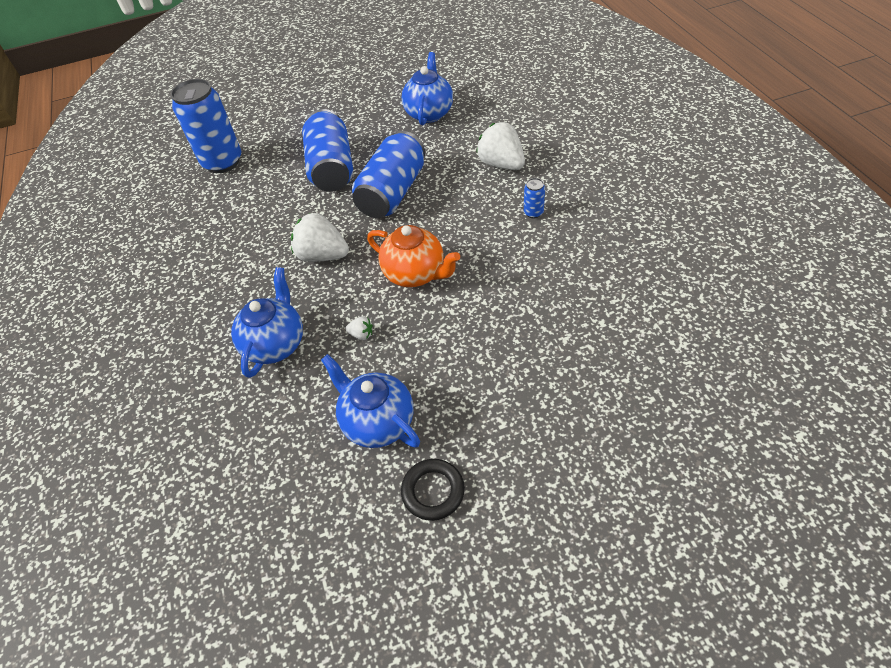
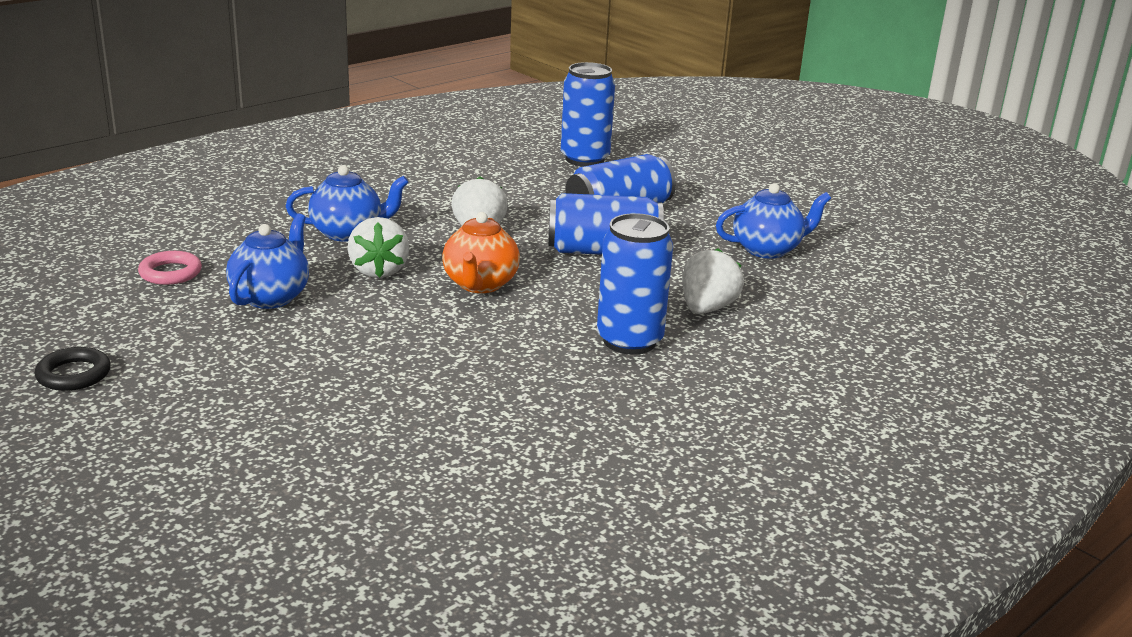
camera: 60 degrees right, 25 degrees down
(289, 503) = (170, 273): none -> pink ring
(361, 334) = (379, 271): white strawberry -> white strawberry, size x2.28
(433, 491) = (197, 337): black ring -> black ring (74, 374)
(533, 213) = (629, 341): blue can -> blue can, size x2.44

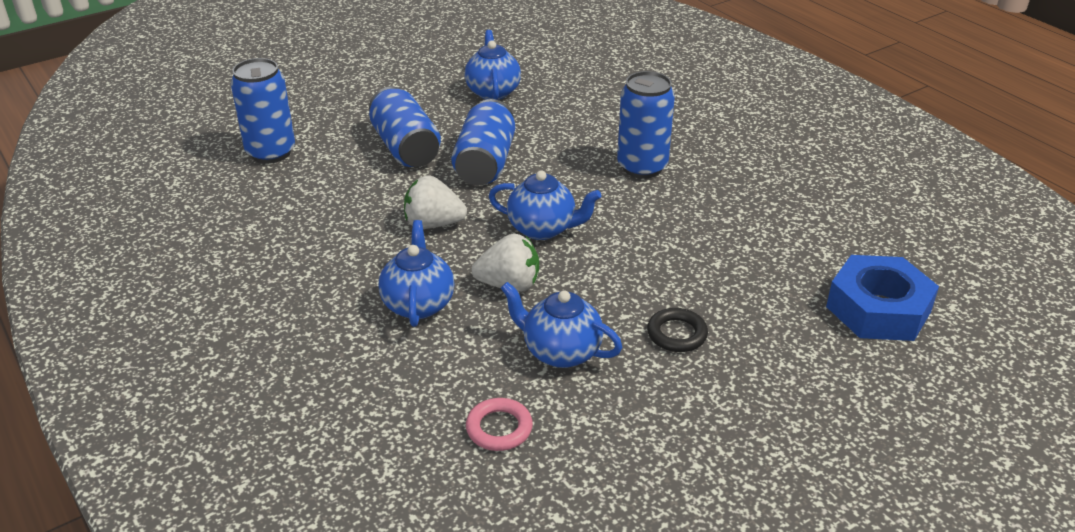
camera: 80 degrees left, 10 degrees up
(74, 374) = (720, 475): black ring -> black ring (677, 334)
(332, 499) = (878, 309): none -> blue nut
(480, 284) = (543, 229): orange teapot -> blue teapot
(706, 309) = (591, 130): white strawberry -> none

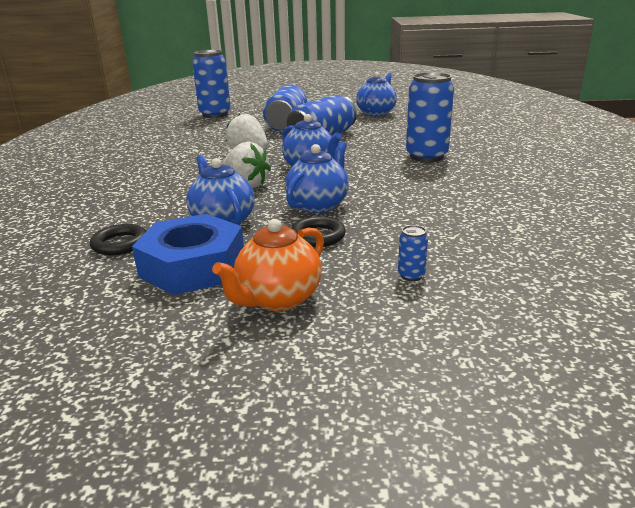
camera: 35 degrees right, 10 degrees down
(418, 304) = (180, 180): blue teapot -> blue teapot (318, 205)
(499, 428) = (120, 244): pink ring -> black ring
(735, 425) = (277, 299): none -> orange teapot
(804, 350) = (411, 275): none -> blue can
(878, 309) = (524, 272): blue nut -> blue nut (193, 266)

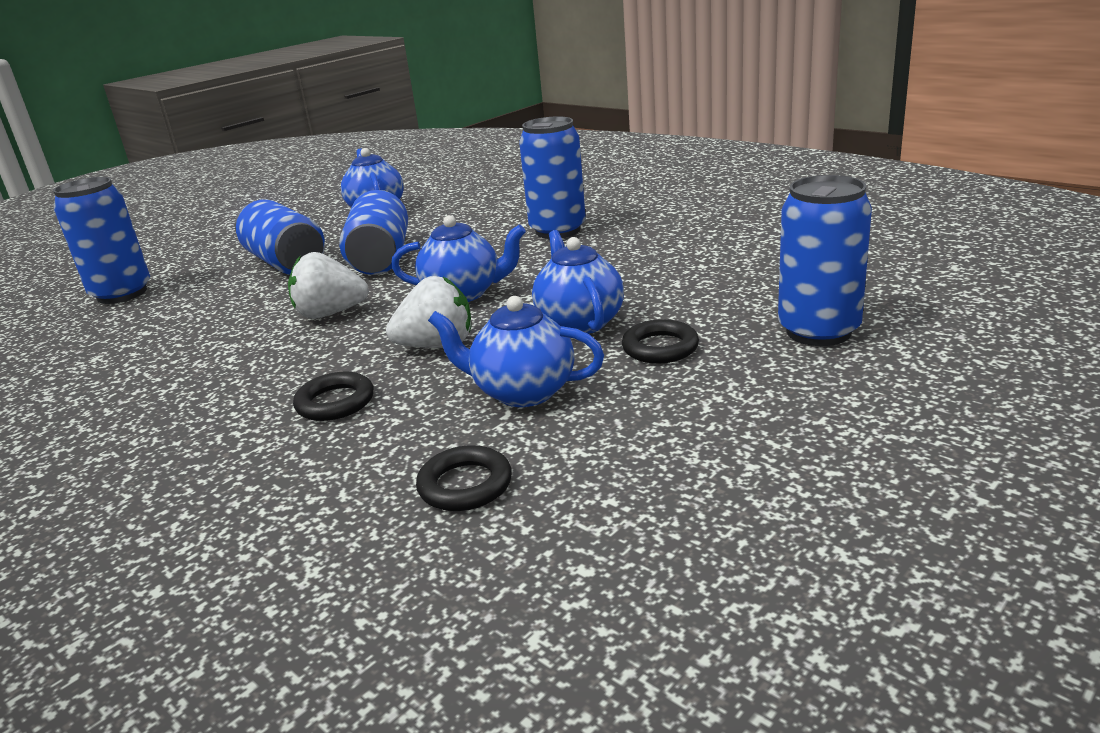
camera: 45 degrees left, 0 degrees up
(167, 189) = (335, 402): none -> black ring
(193, 266) = (620, 445): blue nut -> none
(277, 299) = (778, 415): orange teapot -> none
(411, 275) = (818, 331): blue can -> blue can, size x2.44

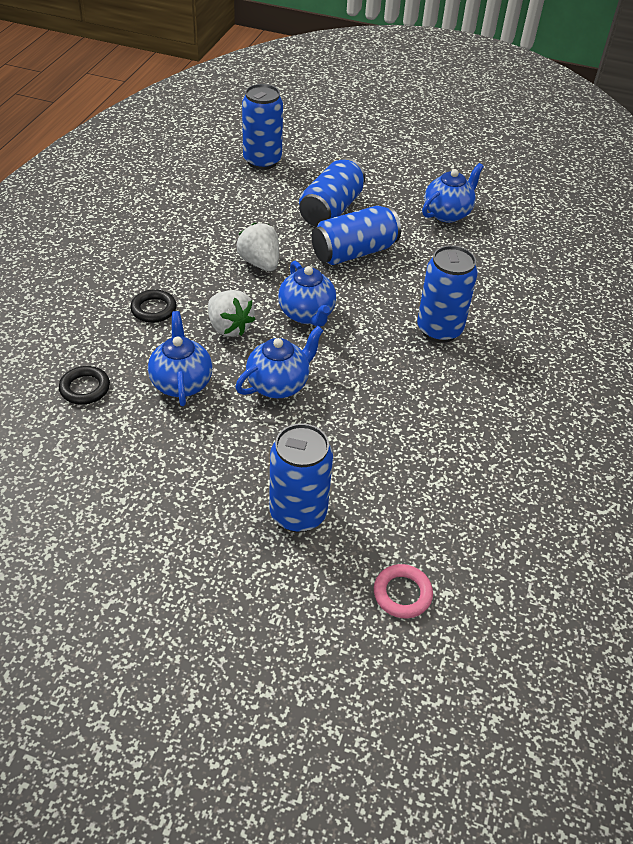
camera: 60 degrees right, 20 degrees up
(660, 348) = (252, 433): black ring -> none
(956, 287) = (402, 594): none -> pink ring

